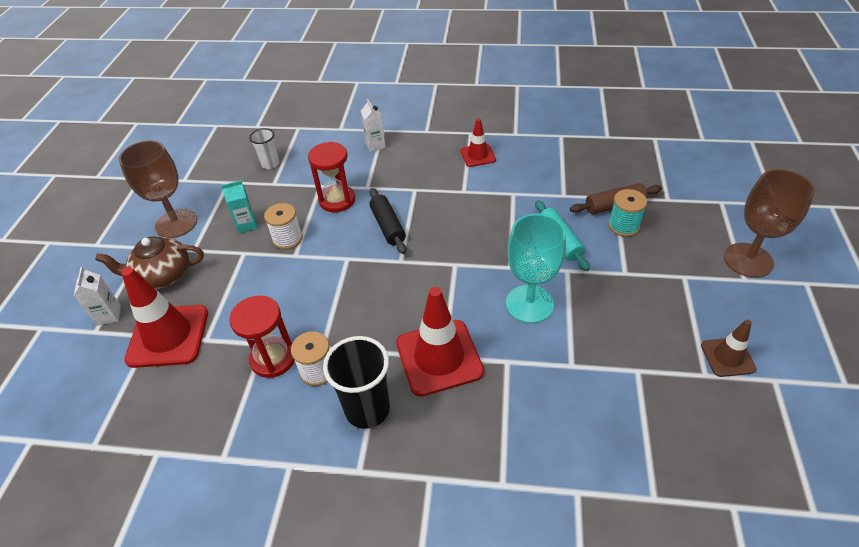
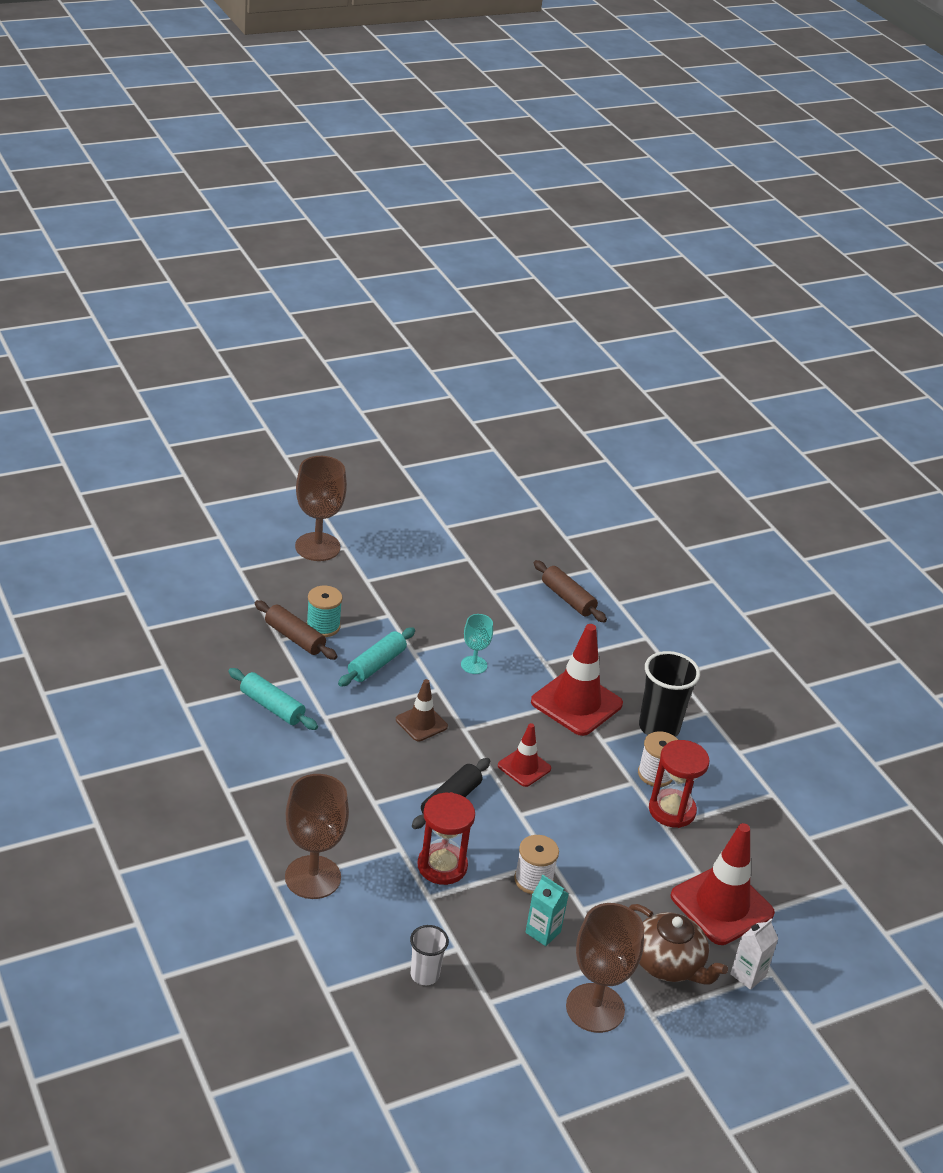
camera: 130 degrees left, 10 degrees down
(375, 145) = (313, 877): white carton -> brown goblet
(477, 155) = (272, 767): red traffic cone -> red traffic cone (524, 767)
(529, 304) = (474, 665): turquoise goblet -> turquoise goblet, size x0.55
(538, 171) = (272, 707): none -> turquoise rolling pin
(602, 438) = (568, 599): none -> brown rolling pin
(727, 357) = (441, 549): brown traffic cone -> brown traffic cone (421, 723)

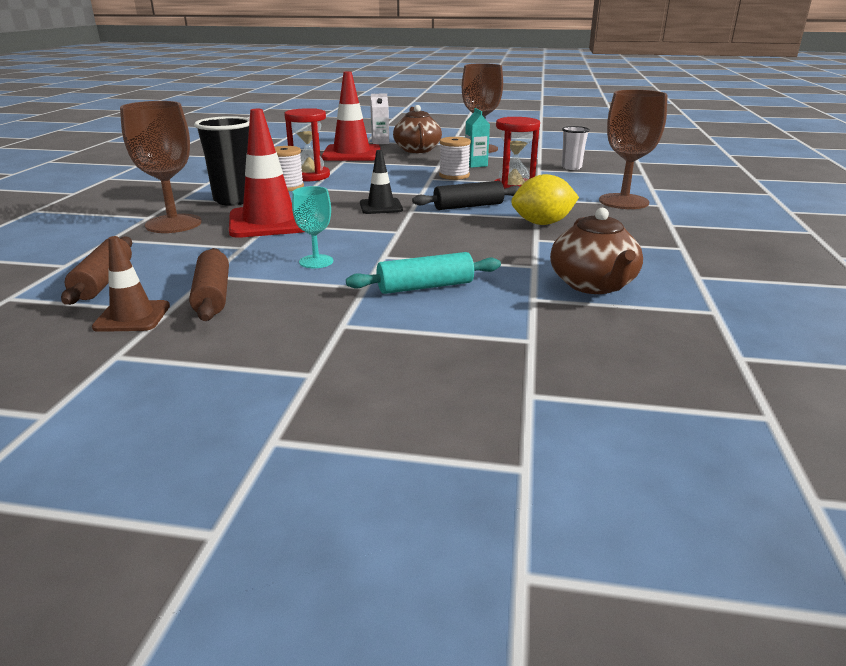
camera: 140 degrees left, 10 degrees down
(272, 707) = (593, 285): turquoise rolling pin -> brown teapot
(294, 638) = (507, 336): brown rolling pin -> brown rolling pin (213, 295)
(317, 547) = (321, 459): brown goblet -> brown goblet (173, 224)
(323, 626) = (451, 337): turquoise spool -> none
(361, 791) = (542, 223): none -> yellow lemon
(421, 723) = (434, 242): brown traffic cone -> brown traffic cone (132, 317)
(524, 767) = (381, 207): red traffic cone -> black traffic cone

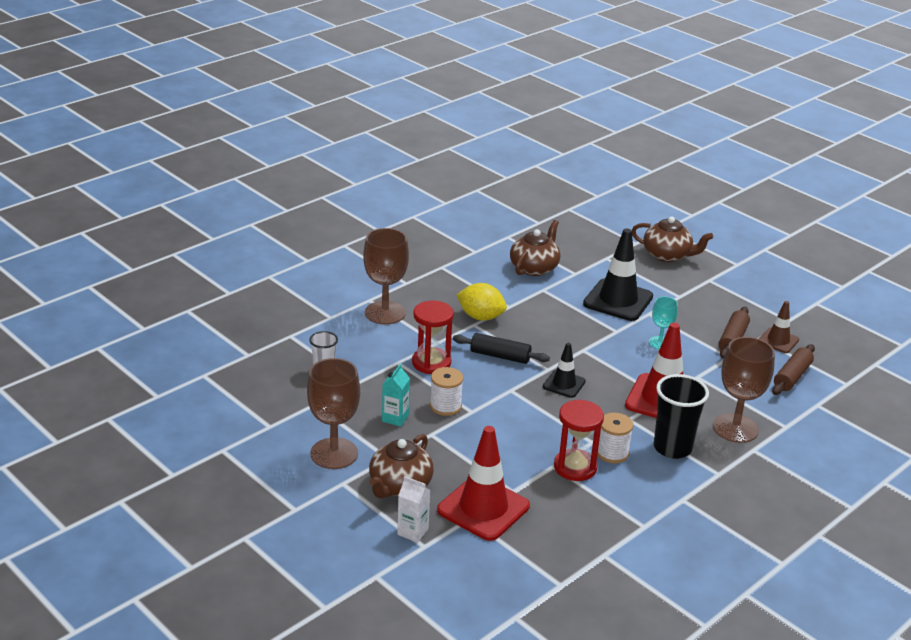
camera: 145 degrees left, 5 degrees up
(425, 287) = (618, 300): turquoise rolling pin -> black traffic cone
(438, 393) = (667, 255): none -> brown teapot

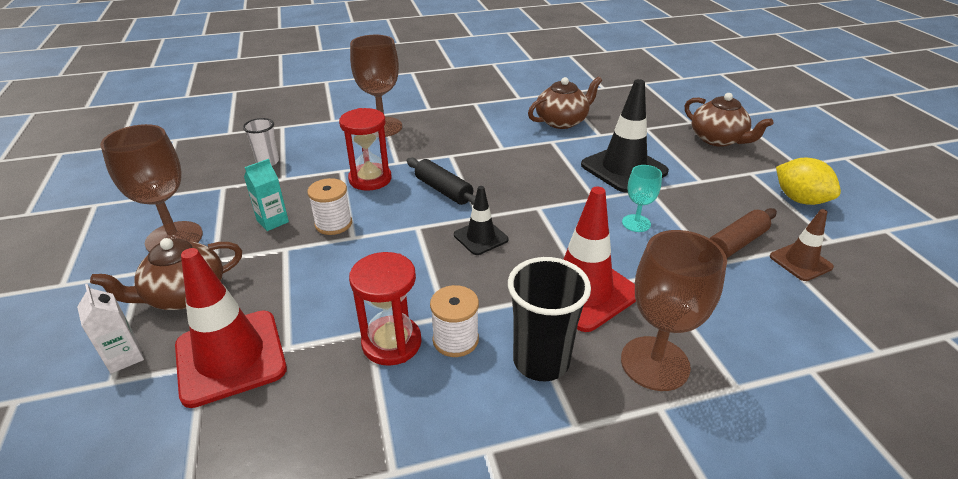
camera: 30 degrees right, 5 degrees up
(481, 317) = (464, 150): yellow lemon -> yellow lemon (799, 199)
(792, 377) = (792, 315): brown rolling pin -> none

